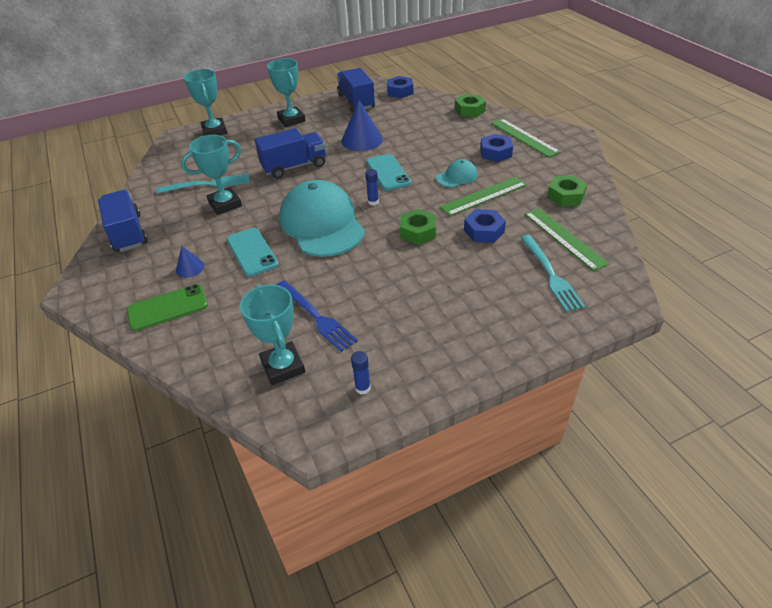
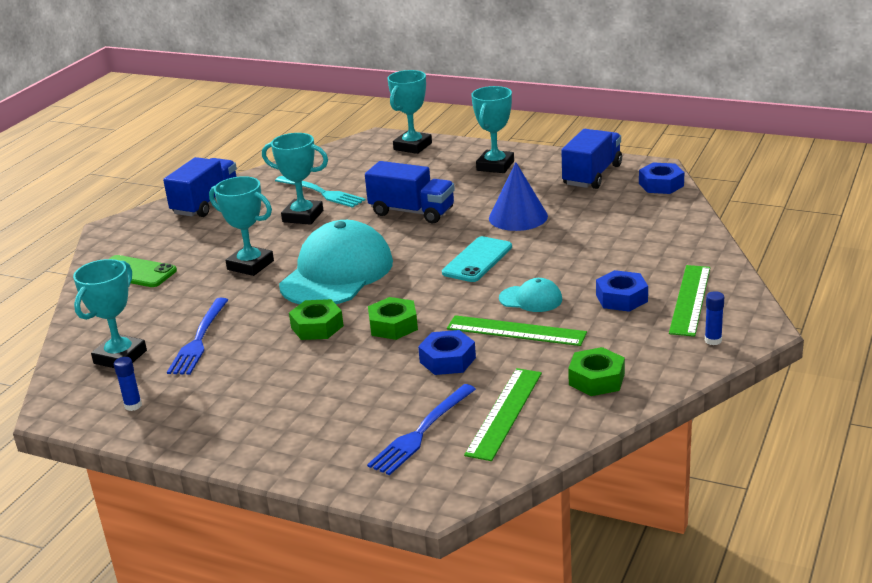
camera: 50 degrees right, 15 degrees down
(190, 268) = (194, 252): blue cone -> none
(252, 252) = (250, 265): turquoise phone -> turquoise trophy
(373, 202) = (411, 279): blue glue stick -> blue glue stick (713, 340)
(469, 110) = (694, 240): green nut -> green nut (317, 327)
(550, 274) = (421, 432): turquoise fork -> blue fork

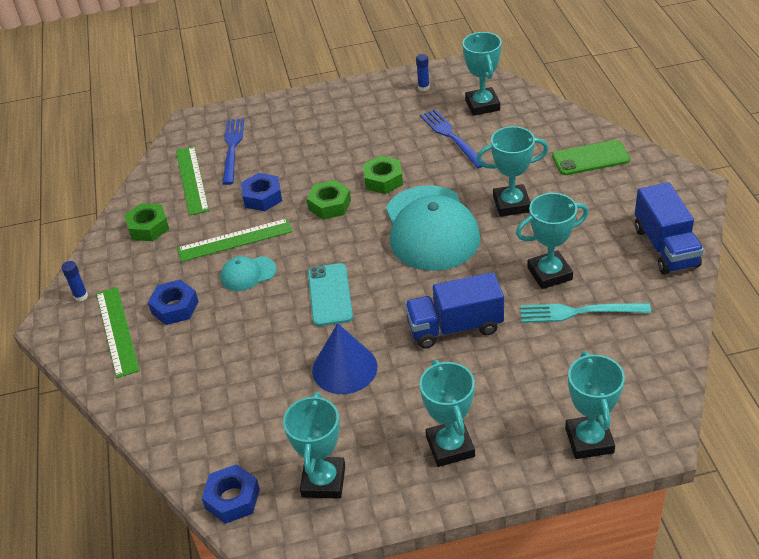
camera: 145 degrees right, 15 degrees up
(592, 175) = (323, 481): blue truck -> turquoise trophy

